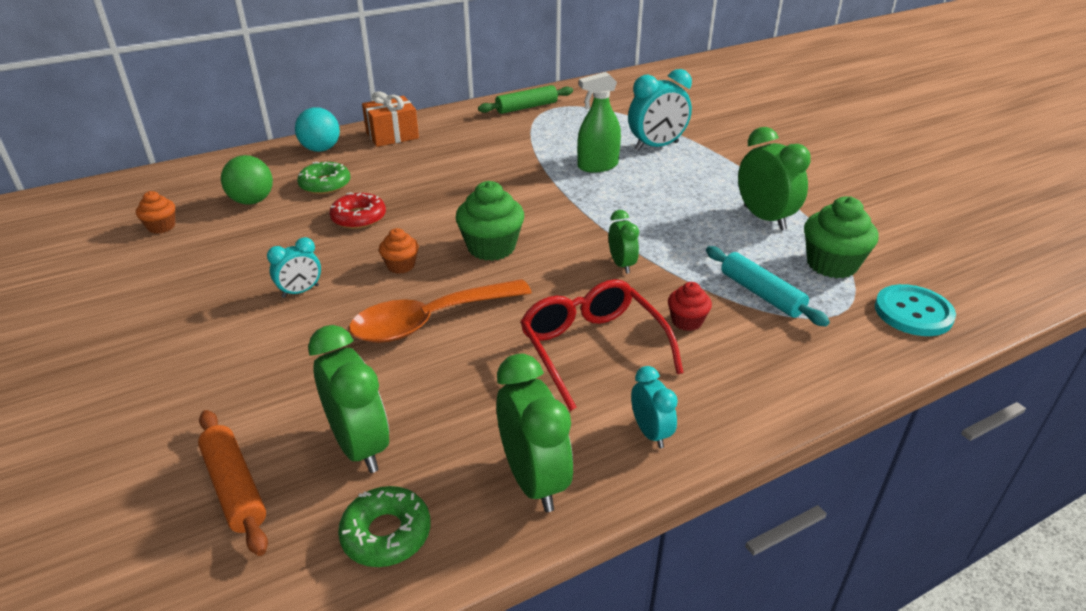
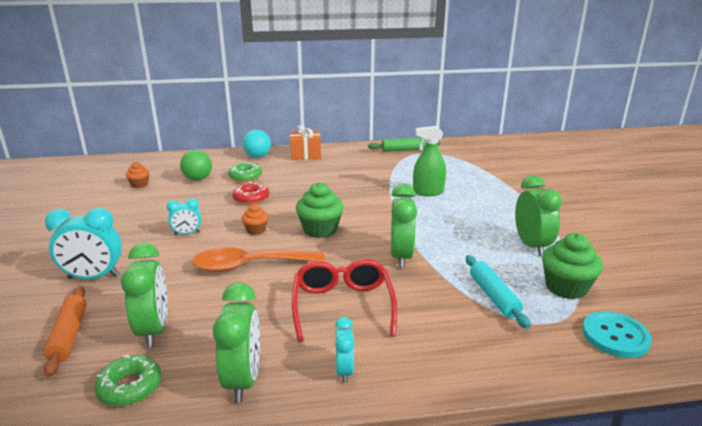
camera: 20 degrees right, 10 degrees down
(621, 264) = (401, 256): green clock -> green clock, size x1.76
(656, 146) = (479, 186): turquoise clock -> turquoise clock (94, 277)
(687, 321) = (423, 303): red cupcake -> none

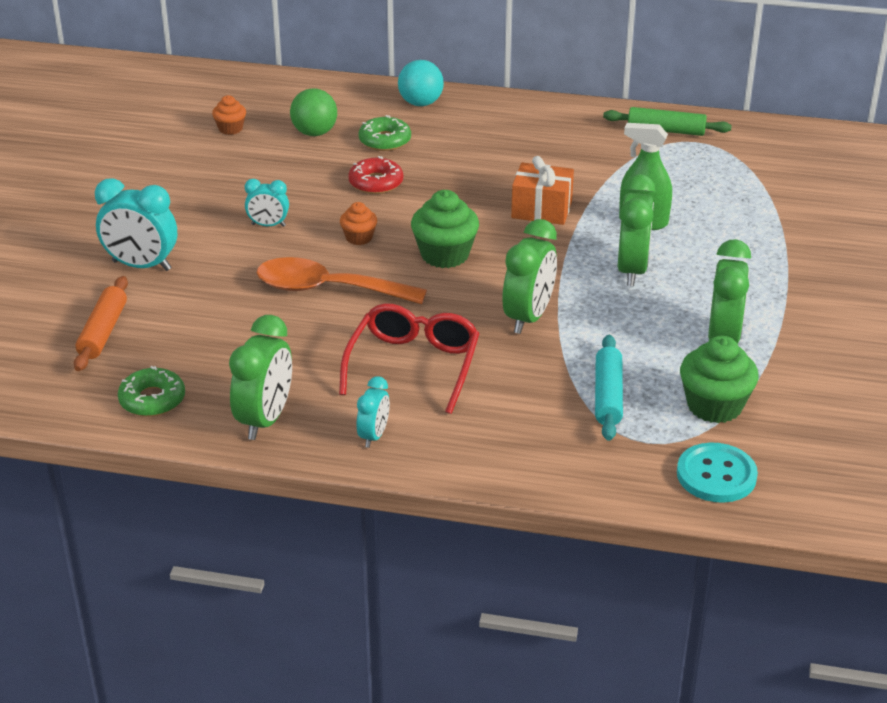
camera: 20 degrees right, 10 degrees up
(154, 330) = (191, 346): green clock -> green clock (632, 270)
(305, 155) = (497, 113): orange gift -> orange gift (541, 210)

